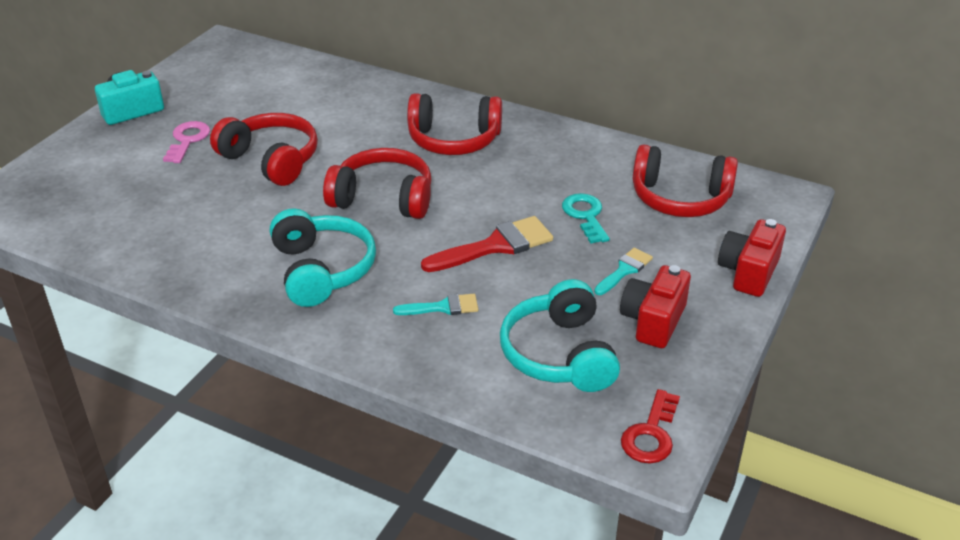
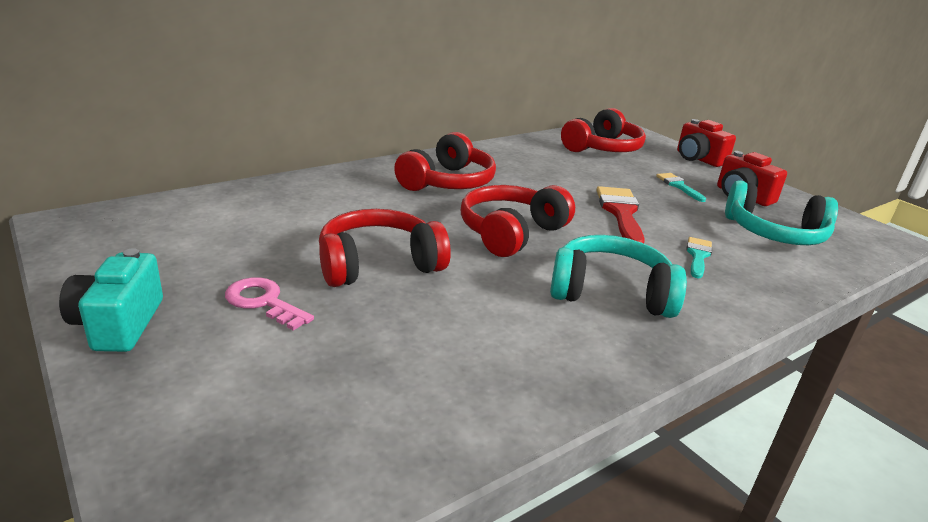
camera: 65 degrees left, 10 degrees down
(585, 215) = (602, 176): turquoise key -> none
(650, 434) = (869, 233): red key -> none

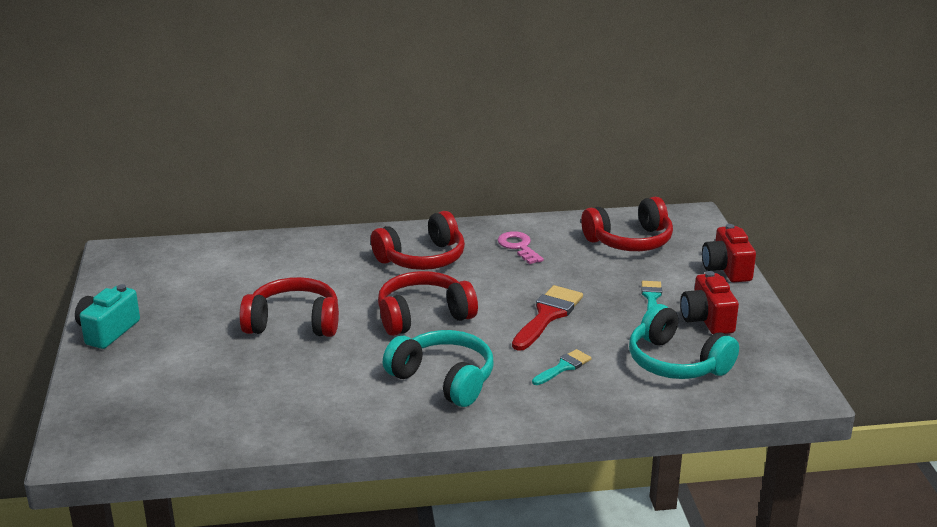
camera: 30 degrees right, 0 degrees up
(263, 302) = (197, 334): pink key -> pink key (518, 246)

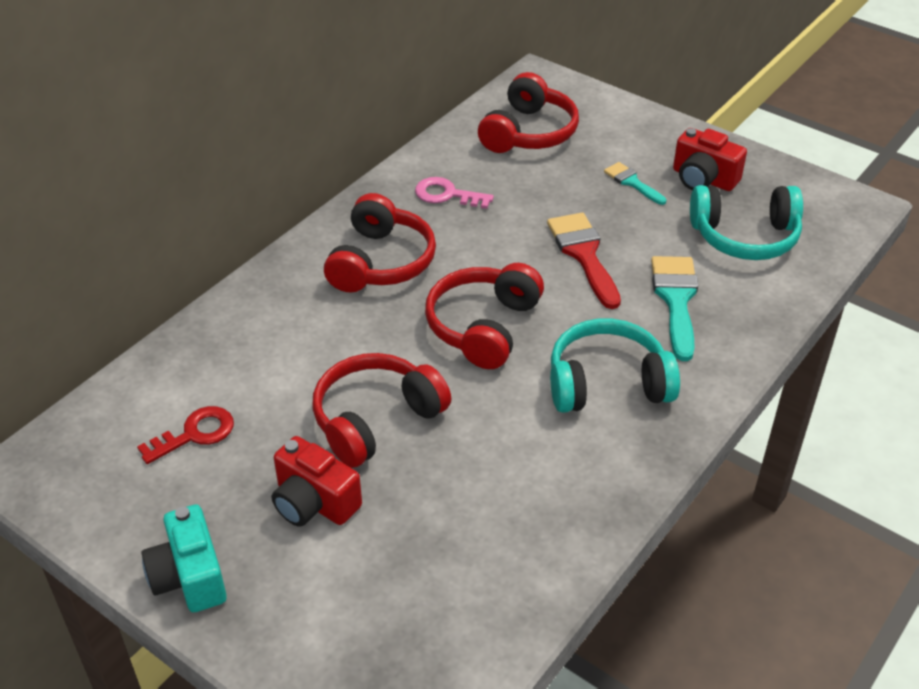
camera: 45 degrees left, 15 degrees up
(204, 280) = (195, 434): none -> red key
(563, 367) = (676, 300): turquoise brush -> turquoise brush, size x1.73
(727, 269) = (642, 118): red camera -> red camera (314, 502)

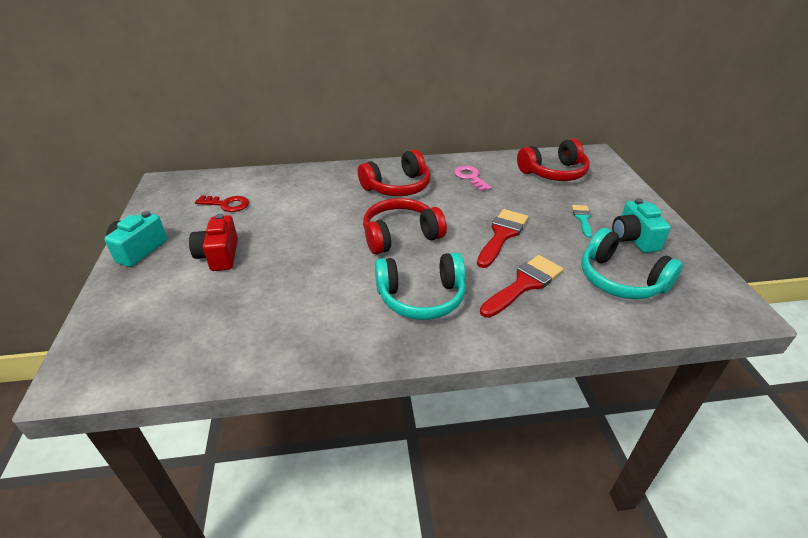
camera: 45 degrees right, 5 degrees down
(376, 419) = (294, 242): red headphones -> none
(607, 383) = (421, 297): turquoise headphones -> turquoise headphones turned 135 degrees clockwise
(676, 300) = (524, 284): turquoise brush -> red brush
(703, 179) = (633, 239): red camera -> turquoise camera

